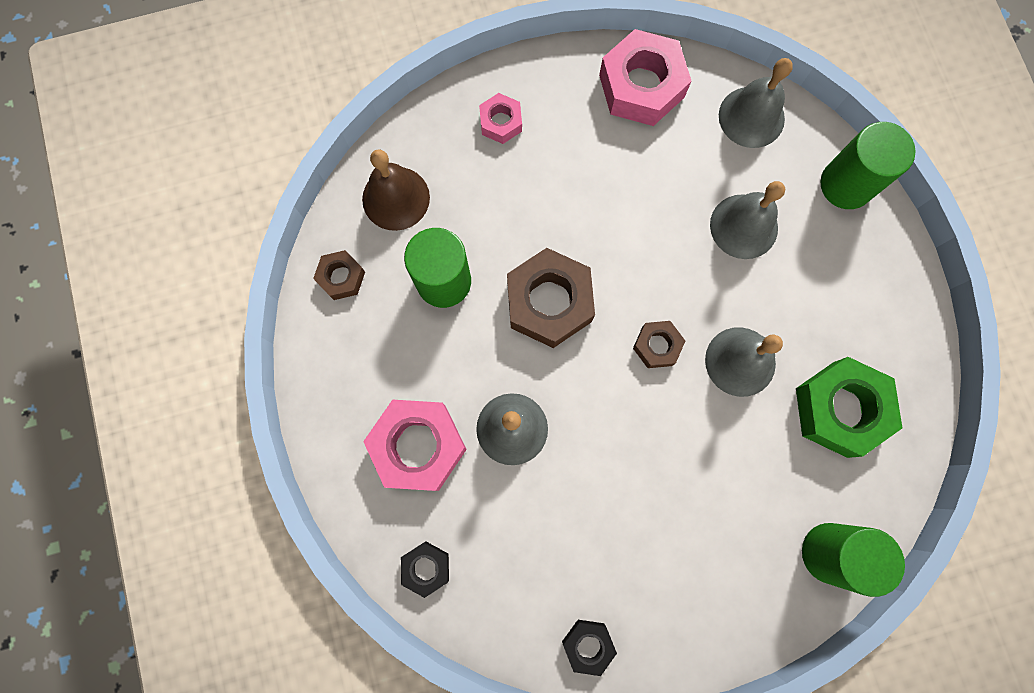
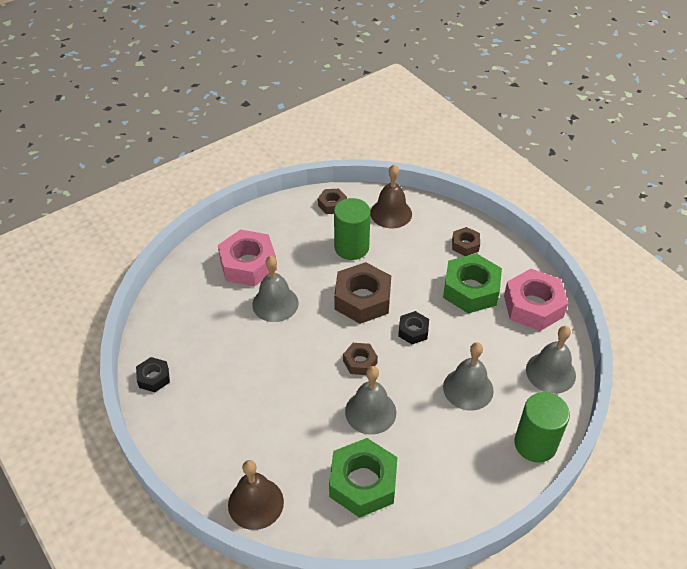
camera: 70 degrees right, 30 degrees down
(426, 568) = (178, 288): black nut -> black nut (413, 331)
(500, 122) = (465, 245): pink nut -> brown nut
(585, 151) = (471, 290): none -> green nut
(830, 553) = (255, 503): green cylinder -> brown bell

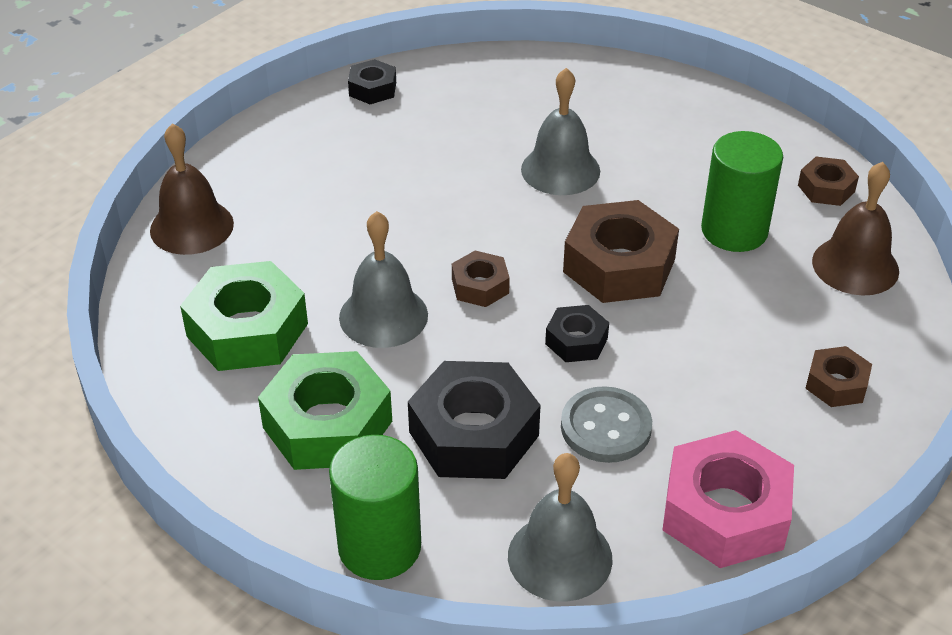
camera: 75 degrees right, 5 degrees down
(248, 264) = (628, 125): pink nut -> none
(468, 388) = (474, 434): grey bell -> black nut
(471, 290) = (718, 408): green nut -> green nut (327, 424)
(474, 334) = (606, 427): none -> grey button

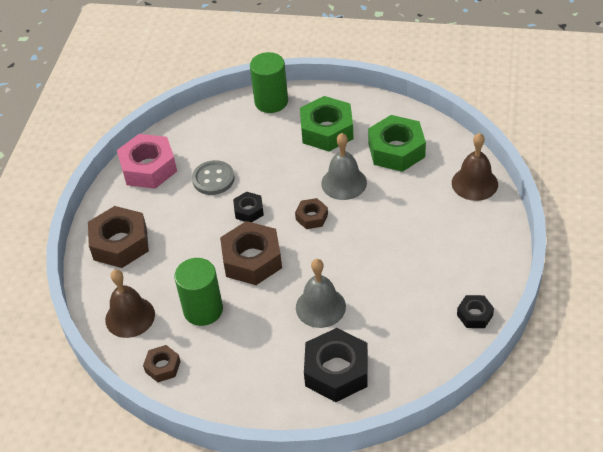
camera: 155 degrees right, 5 degrees up
(474, 434) = (266, 153): black nut -> black nut (336, 371)
(560, 557) = (204, 126): grey bell -> none
(836, 384) = (120, 243): brown nut -> brown nut, size x1.92

